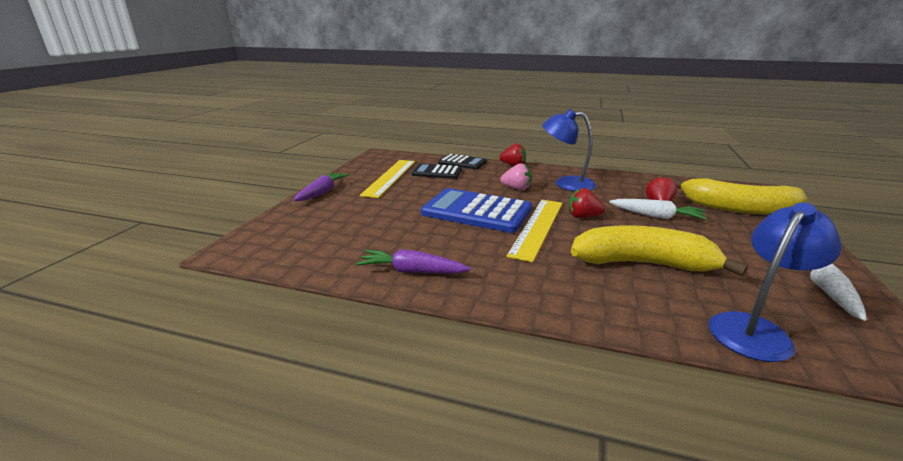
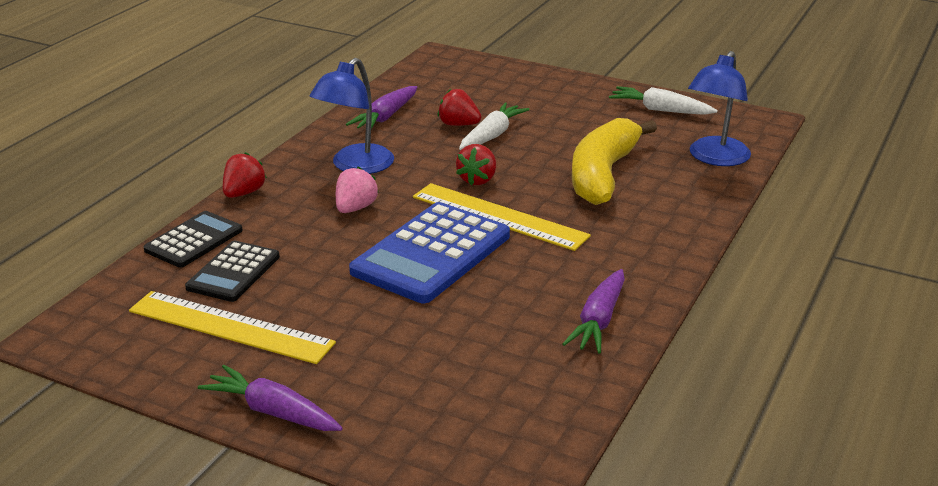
camera: 80 degrees left, 5 degrees up
(640, 184) = (386, 117): none -> purple carrot
(737, 208) = (486, 86): yellow banana -> none
(755, 329) = (715, 158): blue lamp -> blue lamp turned 120 degrees counterclockwise

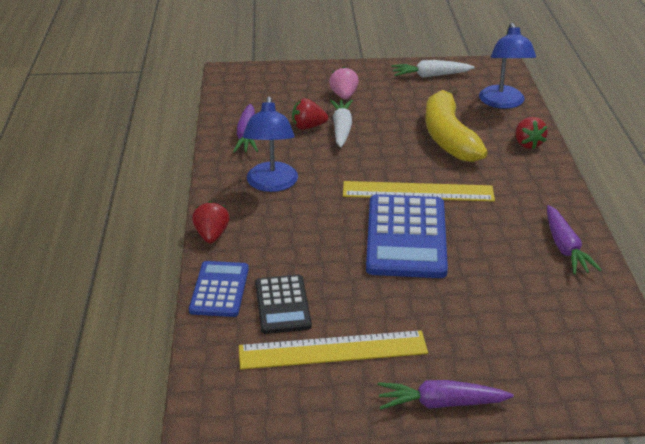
camera: 30 degrees left, 5 degrees up
(194, 240) = (219, 289): black calculator -> blue calculator
(355, 208) = (311, 219): pink strawberry -> pink strawberry (344, 95)
(477, 180) = (371, 167): red strawberry -> red strawberry (527, 144)

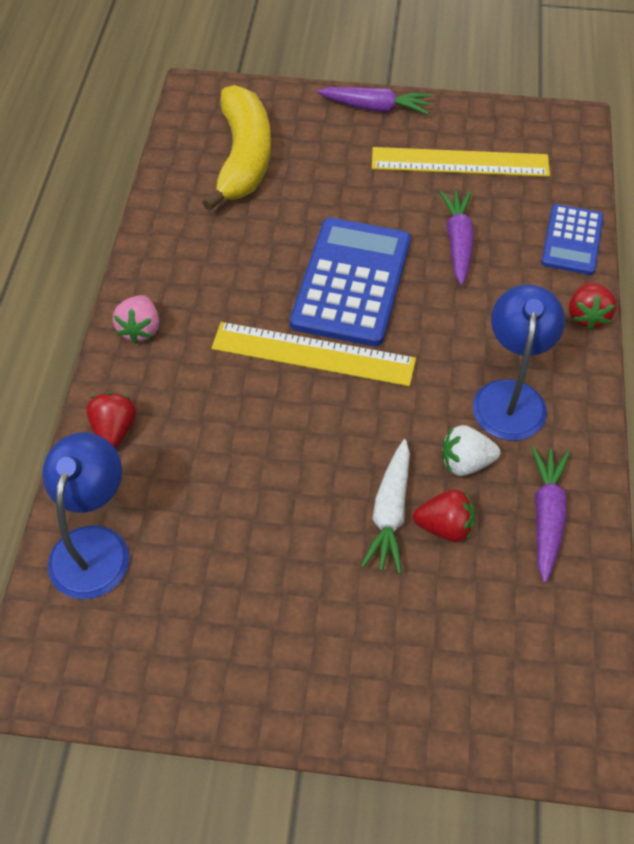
camera: 170 degrees left, 20 degrees up
(282, 305) = (505, 214): black calculator -> none
(299, 152) = (465, 462): none -> white strawberry
(344, 95) = (367, 616): pink strawberry -> pink strawberry (140, 329)
(430, 76) = (184, 663): white carrot -> none
(448, 137) = (226, 465): yellow banana -> yellow banana (243, 158)
(565, 247) = (176, 243): purple carrot -> purple carrot (458, 242)

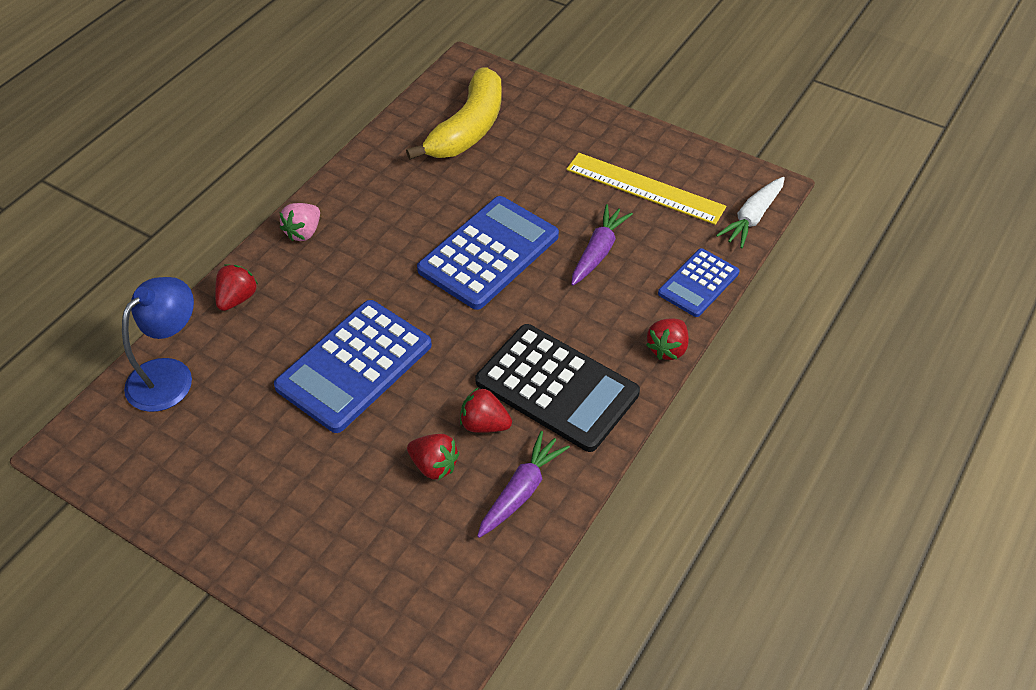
camera: 25 degrees right, 5 degrees down
(292, 454) = (354, 366): none -> blue calculator
(313, 354) = (420, 297): yellow ruler -> none
(375, 108) = (603, 122): purple carrot -> none
(390, 513) = (399, 438): white carrot -> white carrot (752, 218)
(465, 462) = (484, 424): white strawberry -> red strawberry
(510, 396) = (557, 388): blue lamp -> black calculator

